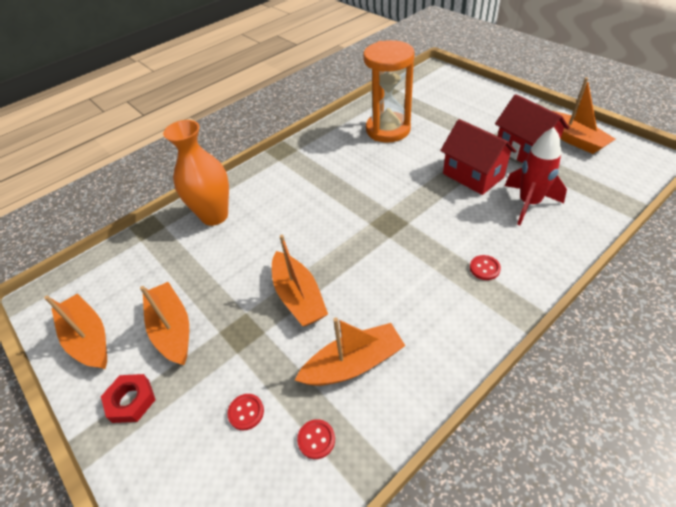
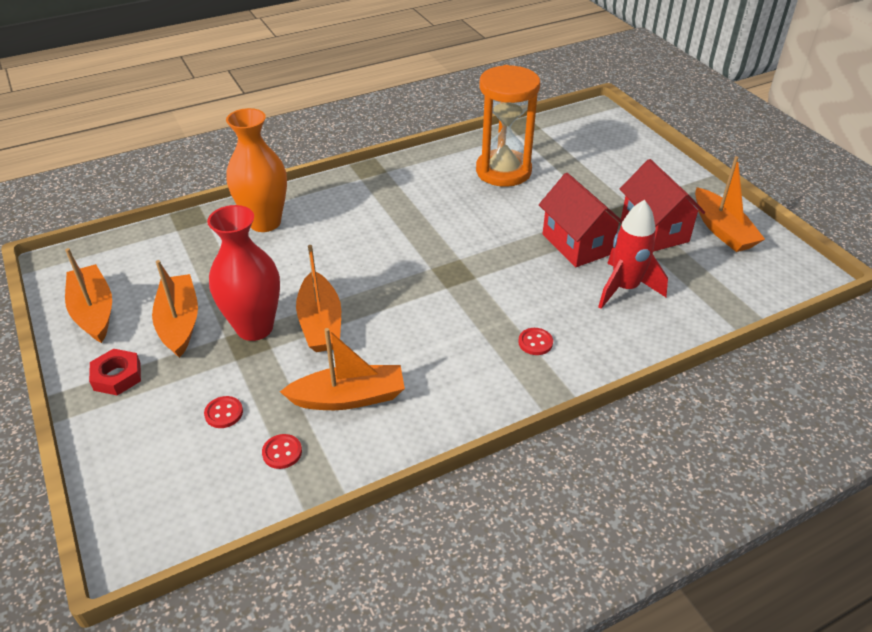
camera: 10 degrees right, 5 degrees down
(242, 316) = (254, 327): none -> red vase

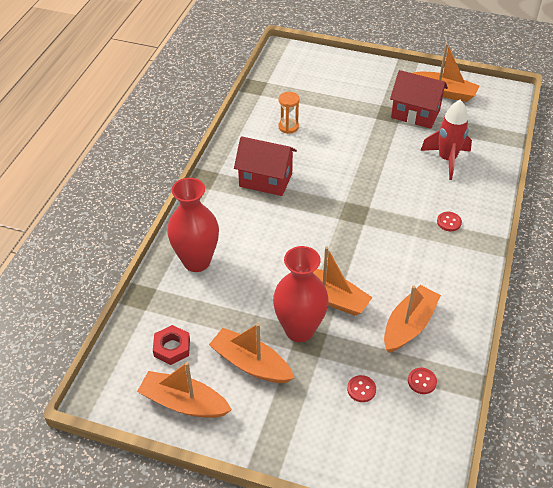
camera: 45 degrees left, 5 degrees up
(117, 376) = (268, 424): red nut -> red nut (172, 347)
(265, 222) = (196, 261): orange vase -> red vase
(503, 171) = (288, 127): orange hourglass -> orange hourglass, size x0.46
(577, 244) = (391, 149): red house -> red house (265, 180)

